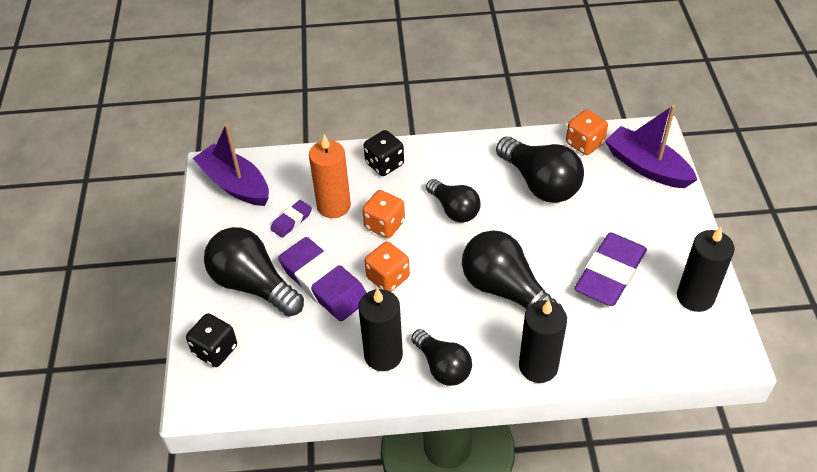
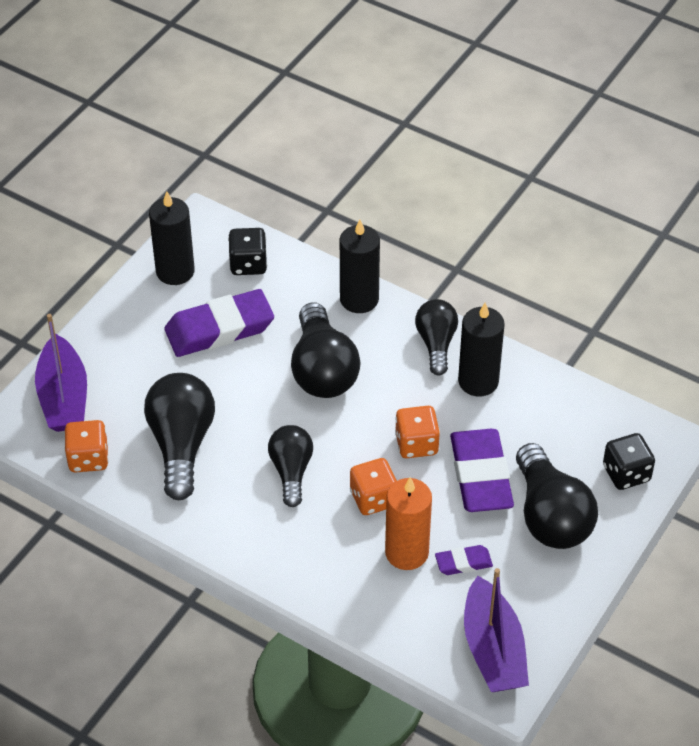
camera: 145 degrees left, 0 degrees up
(384, 164) = (312, 569): black dice -> black dice (248, 264)

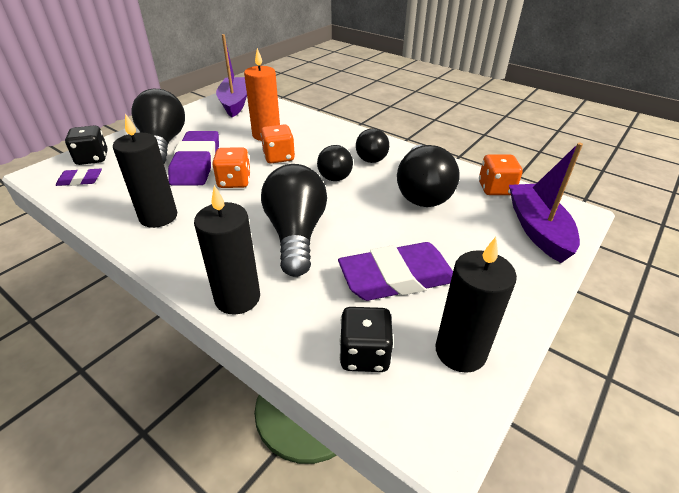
camera: 175 degrees left, 10 degrees down
(436, 343) = (177, 248): black light bulb -> black light bulb (371, 156)
(463, 562) = (233, 129): purple eraser -> purple eraser (80, 180)

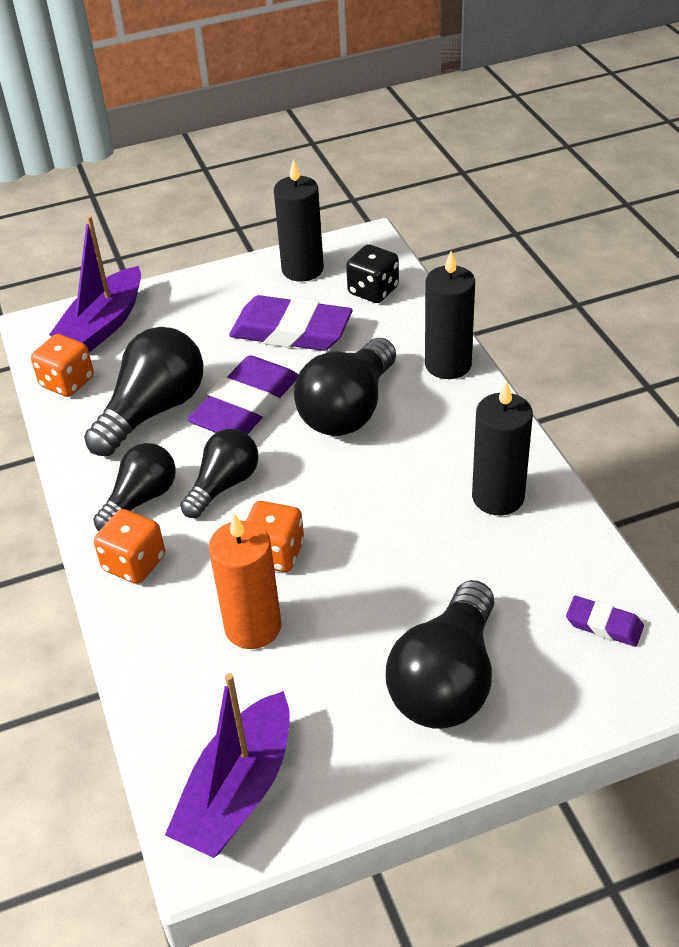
camera: 145 degrees left, 5 degrees up
(92, 158) = (583, 685): black dice -> none
(196, 163) = (408, 592): purple eraser -> purple eraser (245, 405)
(234, 181) = (371, 524): orange dice -> orange dice (134, 563)

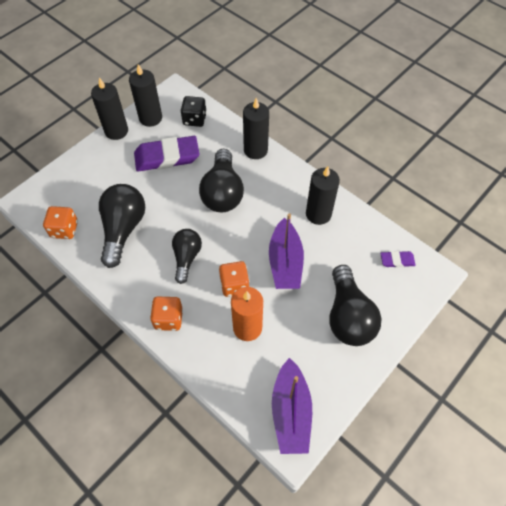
camera: 30 degrees left, 15 degrees up
(104, 324) = (62, 187): purple boat -> purple boat (285, 262)
(141, 499) = (149, 282): black light bulb -> none
(237, 273) = (116, 131): none -> black candle
(245, 405) = (170, 209): purple eraser -> none

